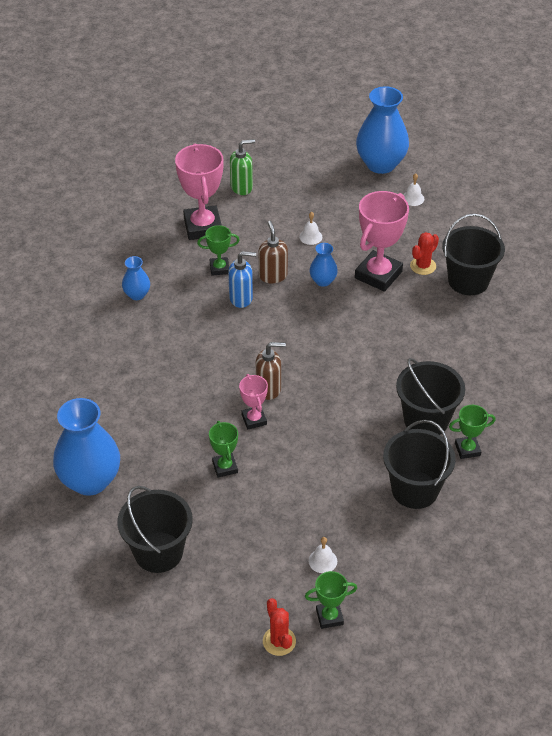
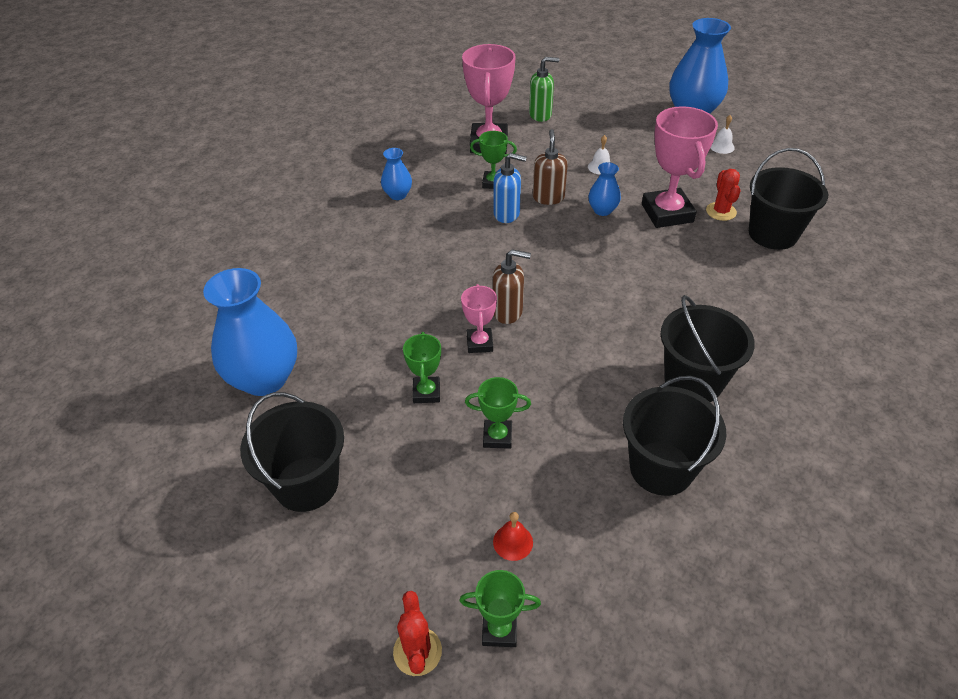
camera: 15 degrees right, 0 degrees up
(322, 561) = (513, 542): white bell -> red bell
(378, 275) = (667, 213): pink trophy -> pink trophy turned 60 degrees counterclockwise
(423, 266) = (721, 211): red cactus -> red cactus turned 60 degrees counterclockwise
(467, 449) = (742, 428): green trophy -> green trophy (497, 436)

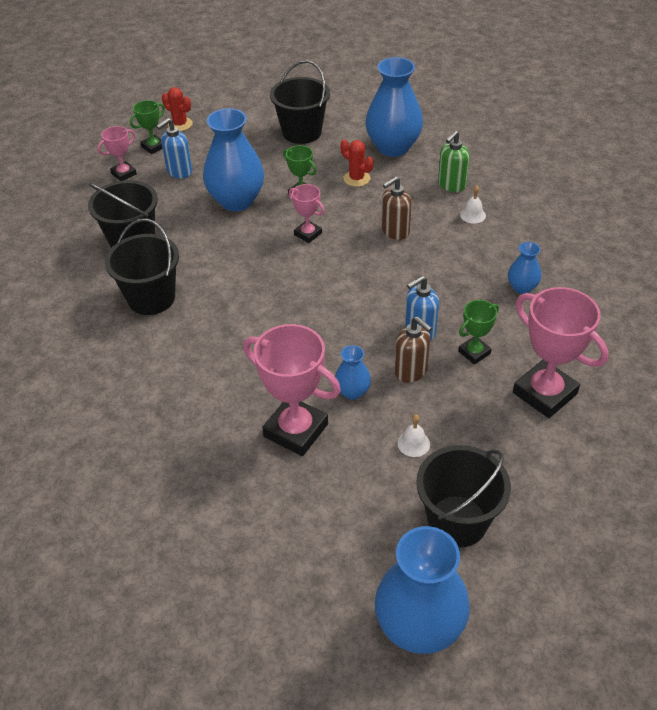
camera: 135 degrees right, 0 degrees up
(497, 436) = (236, 201): green trophy -> blue vase
(508, 312) = (316, 262): brown soap dispenser -> brown soap dispenser (395, 231)
(513, 542) = (179, 171): red bell -> blue soap dispenser
(540, 115) = (561, 474): green soap dispenser -> green soap dispenser (451, 185)
(585, 604) = (124, 174): none -> pink trophy
(721, 146) = (329, 580): white bell -> white bell (473, 215)
(721, 211) = (250, 469): red cactus -> red cactus (356, 178)
(772, 234) = (182, 476): black bucket -> black bucket (457, 521)

